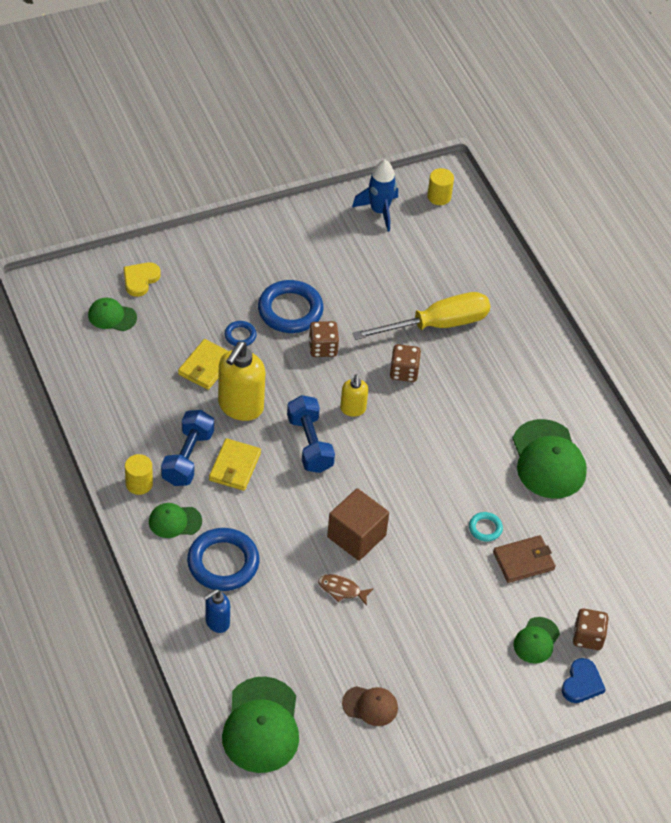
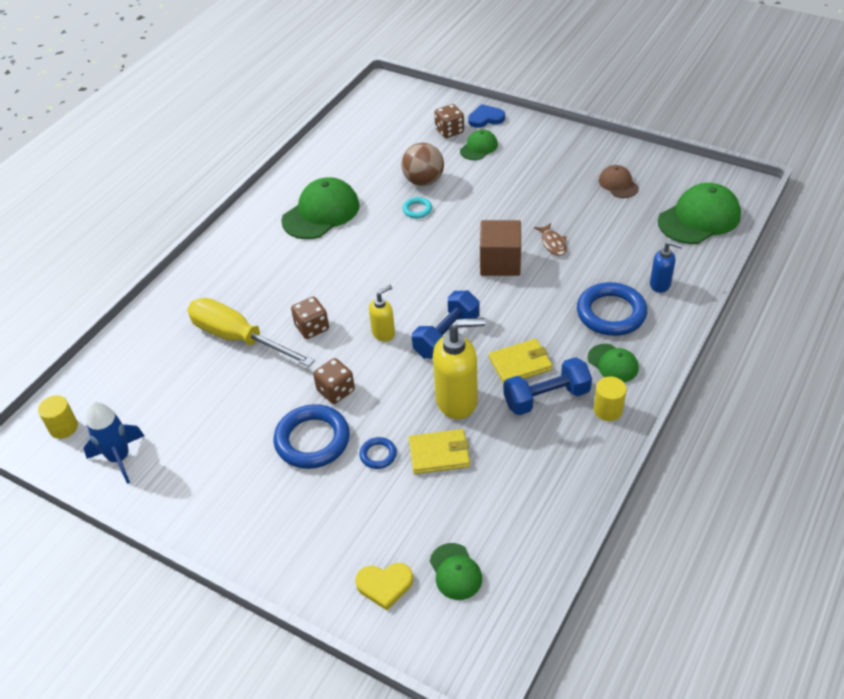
camera: 120 degrees left, 5 degrees down
(523, 561) = (423, 181): brown wallet -> brown ball
(536, 640) = (479, 147): green cap -> green cap turned 45 degrees counterclockwise

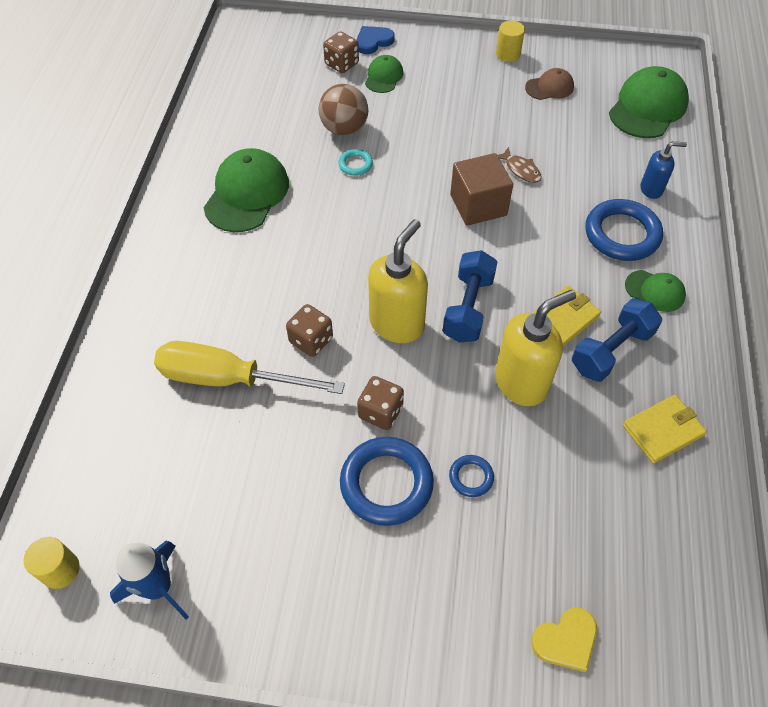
camera: 25 degrees left, 10 degrees up
(383, 333) = (397, 324): yellow soap dispenser -> yellow soap dispenser, size x1.82
(439, 454) = (536, 454): yellow wallet -> yellow wallet (662, 430)
(455, 571) = (632, 594): green cap -> none
(608, 410) = (679, 345): yellow cylinder -> yellow cylinder (508, 54)
(618, 184) = (549, 87): brown cap -> brown cap turned 120 degrees clockwise

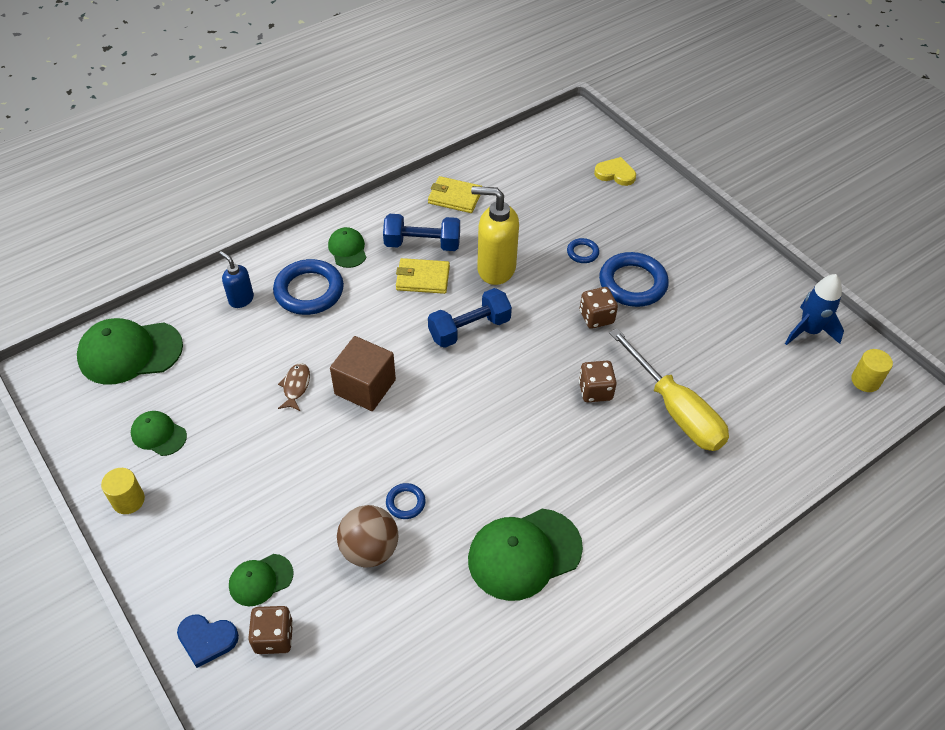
camera: 135 degrees left, 5 degrees down
(355, 164) = (405, 503): turquoise ring -> blue ring
(397, 324) = (526, 356): yellow soap dispenser -> none
(549, 87) = (158, 434): brown cap -> green cap

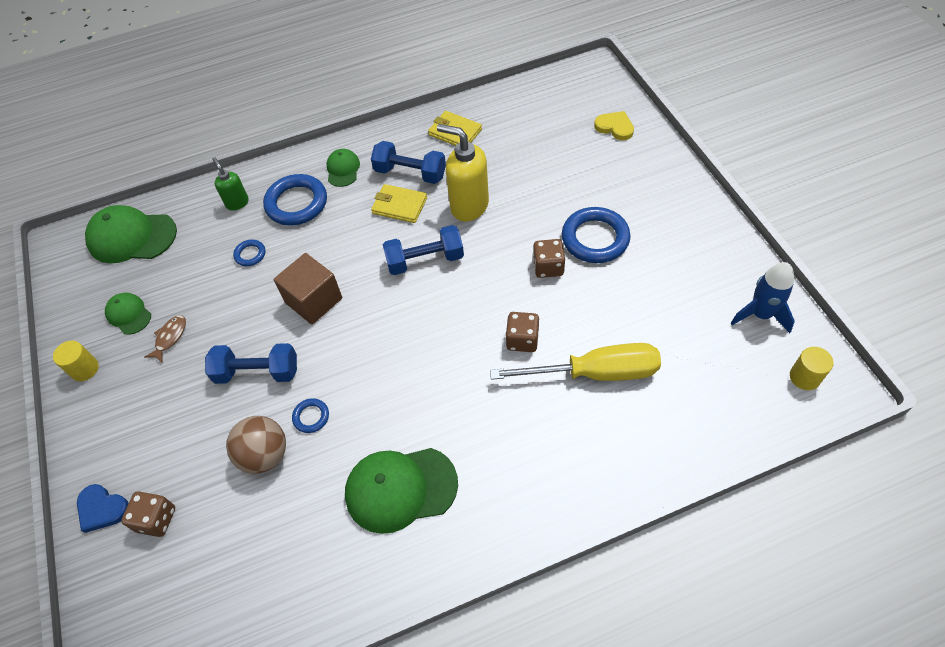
camera: 20 degrees right, 5 degrees up
(241, 299) = (237, 203): blue soap dispenser -> green soap dispenser
(260, 580) = (164, 463): green cap -> none
(296, 386) = (255, 290): brown fish -> brown fish (170, 337)
(330, 469) = (257, 372): none -> blue dumbbell
(582, 253) = (556, 201): blue ring -> blue ring (250, 254)
(675, 410) = (595, 373): yellow screwdriver -> yellow screwdriver turned 75 degrees counterclockwise

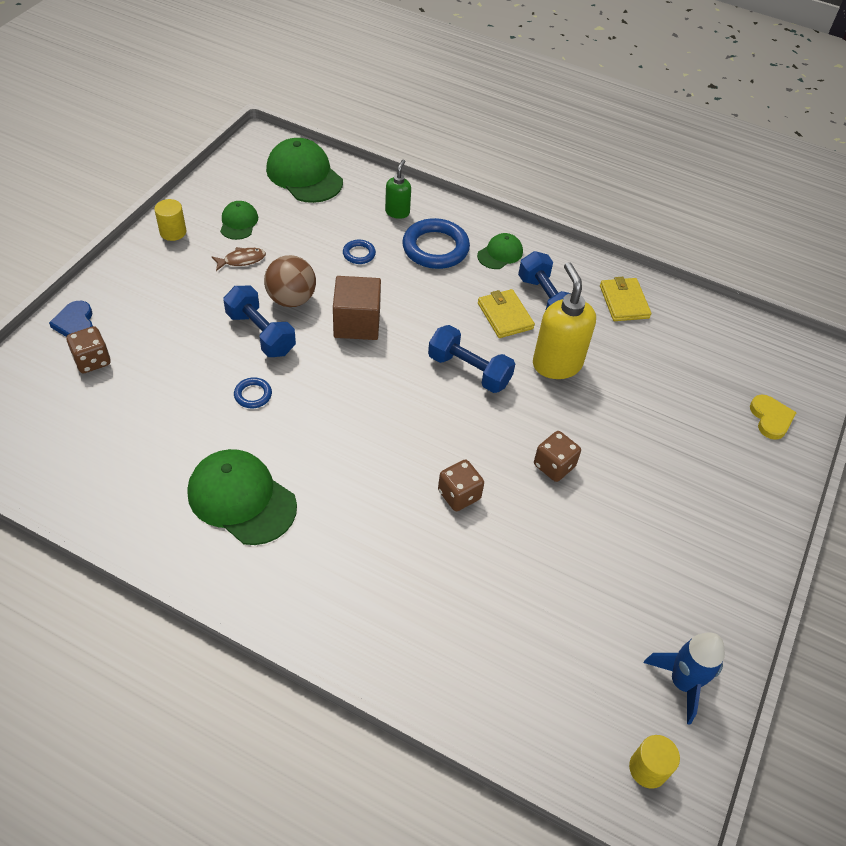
camera: 40 degrees right, 5 degrees down
(265, 455) = (196, 388): brown ball -> brown ball (291, 299)
(595, 238) = (623, 483): blue ring -> none
(595, 373) = (478, 574): yellow screwdriver -> none

